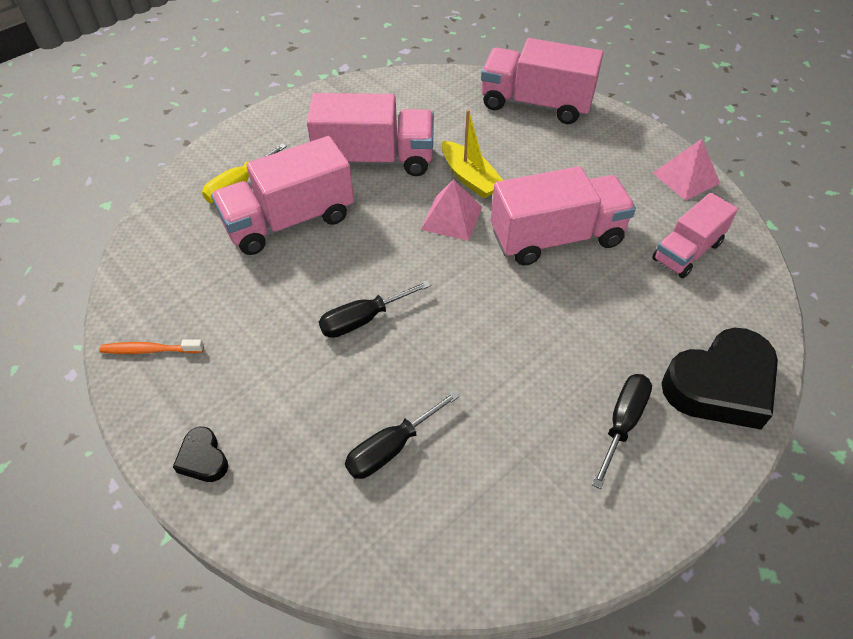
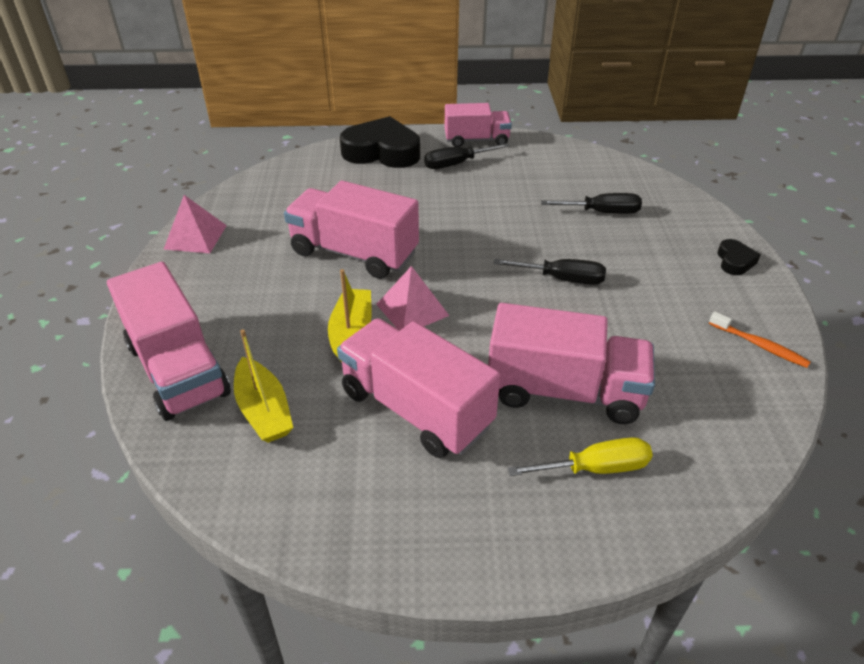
camera: 140 degrees left, 10 degrees down
(458, 113) = (264, 410): none -> yellow boat
(687, 251) = (285, 202): pink truck -> pink truck (476, 140)

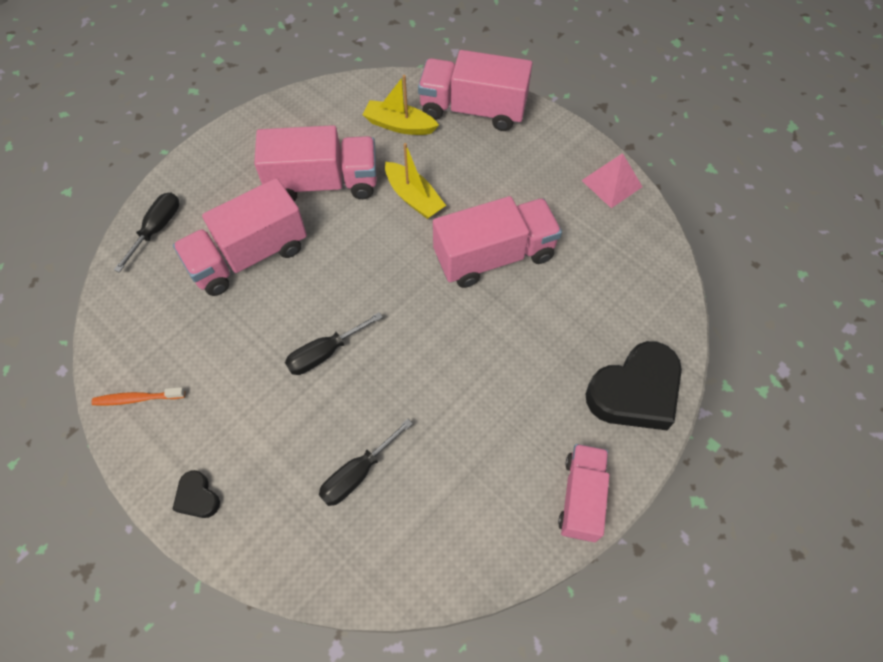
camera: 135 degrees right, 20 degrees up
(412, 309) = (398, 242): pink pyramid -> none
(456, 164) = (552, 434): black screwdriver -> black screwdriver (157, 229)
(476, 140) = (581, 497): pink truck -> pink truck turned 150 degrees clockwise
(595, 468) = (197, 222): yellow screwdriver -> none

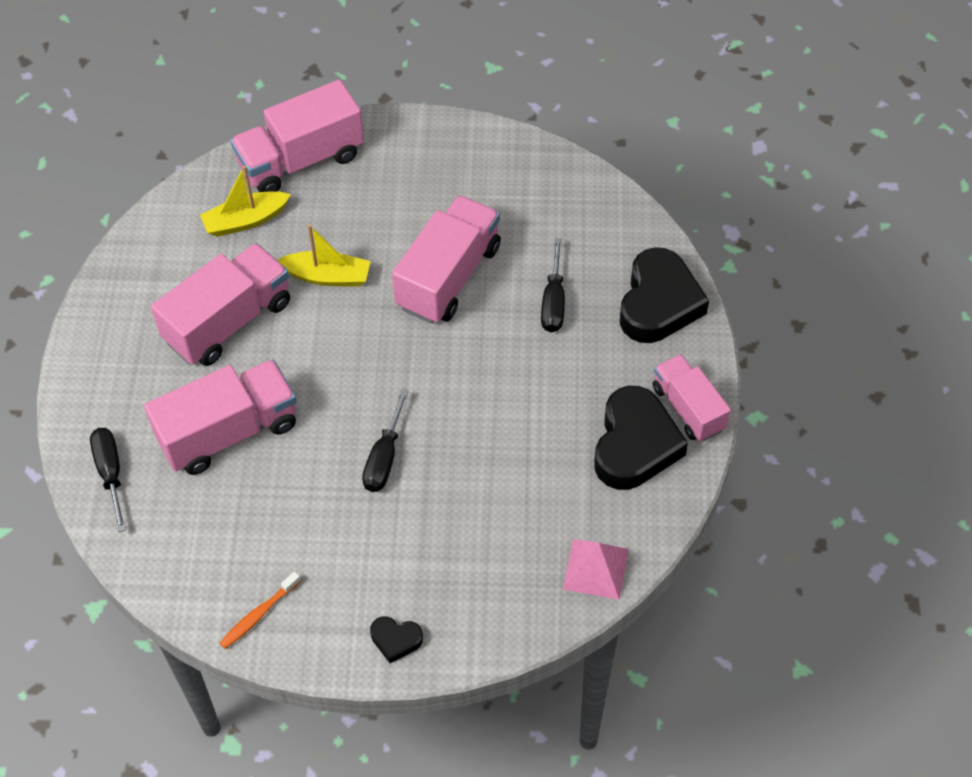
camera: 40 degrees left, 5 degrees down
(249, 256) = (229, 432): pink truck -> pink truck turned 135 degrees counterclockwise
(357, 473) = (506, 522): black screwdriver -> black screwdriver (553, 301)
(510, 492) = (635, 445): none -> black heart
(612, 183) = (489, 146): pink pyramid -> pink pyramid (596, 569)

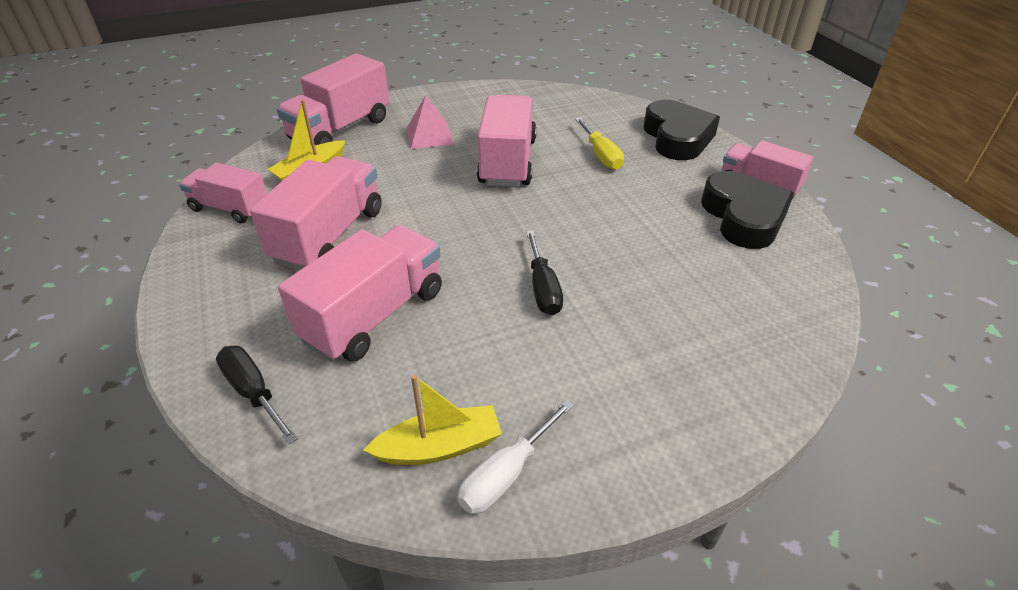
camera: 25 degrees left, 15 degrees down
(153, 251) = (230, 208): none -> pink truck
(258, 615) = (506, 474): orange toothbrush -> white screwdriver
(327, 276) = (405, 185): yellow boat -> yellow boat (439, 447)
(396, 640) = (676, 440): black heart -> none
(553, 301) = (601, 155): black screwdriver -> yellow screwdriver
(596, 569) = (801, 308): pink pyramid -> pink pyramid (429, 136)

